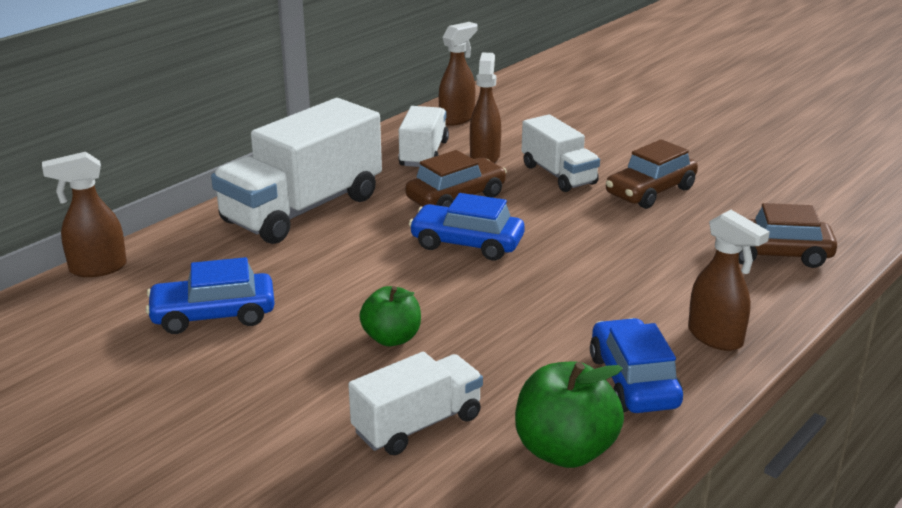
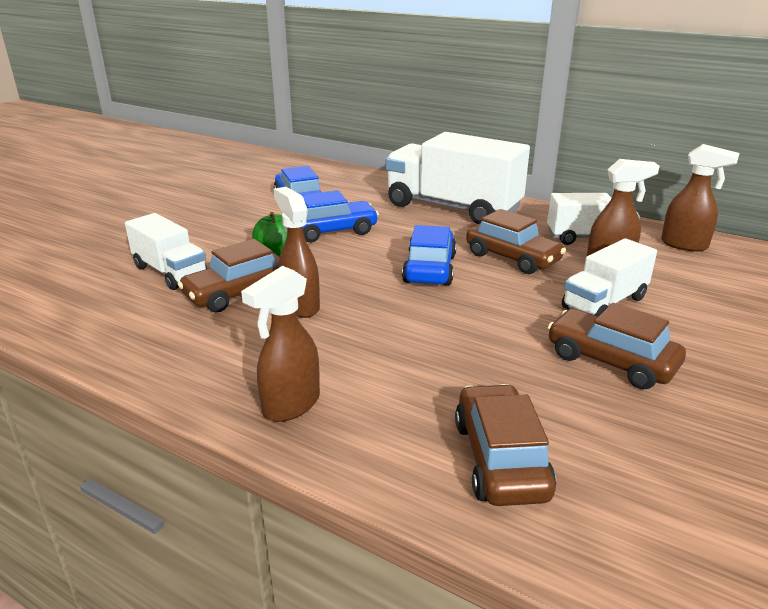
camera: 80 degrees right, 0 degrees up
(97, 268) = (347, 170): brown spray bottle -> brown spray bottle (300, 306)
(493, 368) = (238, 293): none -> brown car
(565, 450) = (125, 328): green apple -> none
(633, 381) = (214, 356): blue car -> blue car (332, 231)

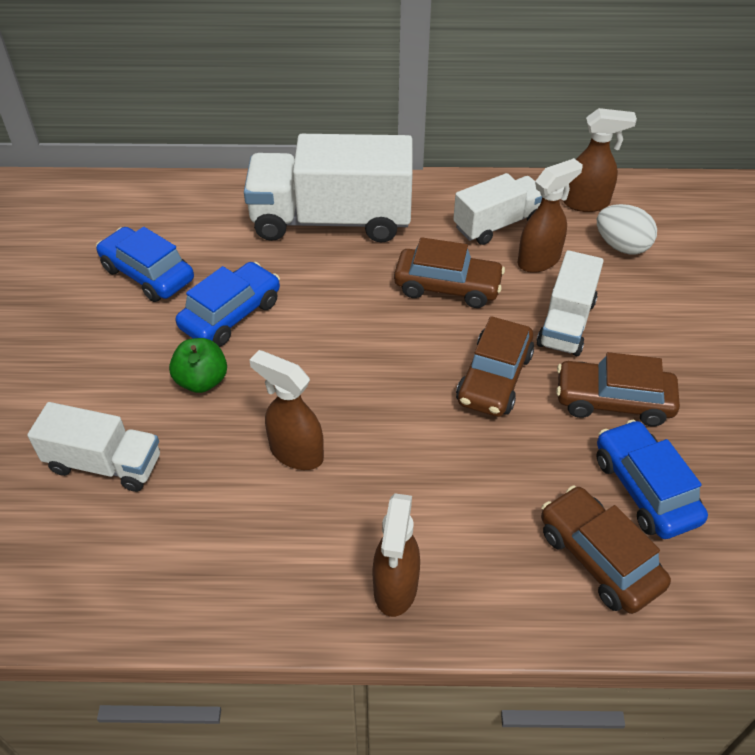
camera: 30 degrees left, 20 degrees up
(238, 293) = (213, 462): brown car -> brown car (494, 378)
(429, 269) = (380, 338): blue car -> blue car (644, 489)
(700, 275) = (621, 246): none -> white egg

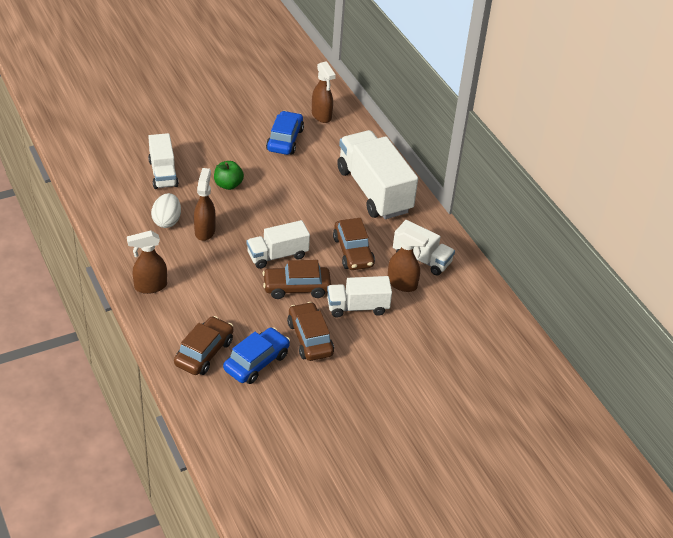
camera: 60 degrees right, 5 degrees down
(231, 314) = (277, 178): blue car -> none
(409, 376) = (277, 255): none -> white truck
(586, 203) = (472, 294): brown spray bottle -> brown spray bottle (321, 116)
(621, 246) = (442, 318): white egg -> white egg (167, 221)

